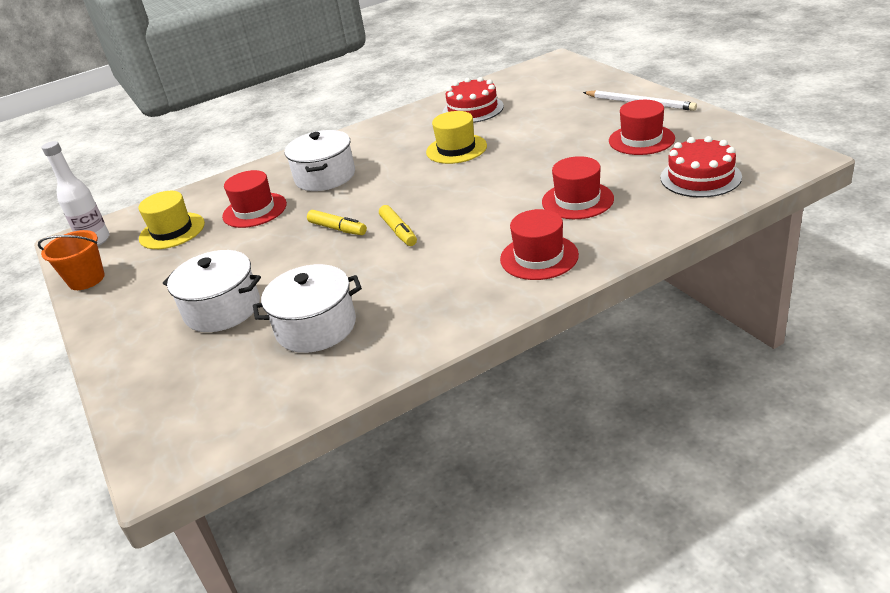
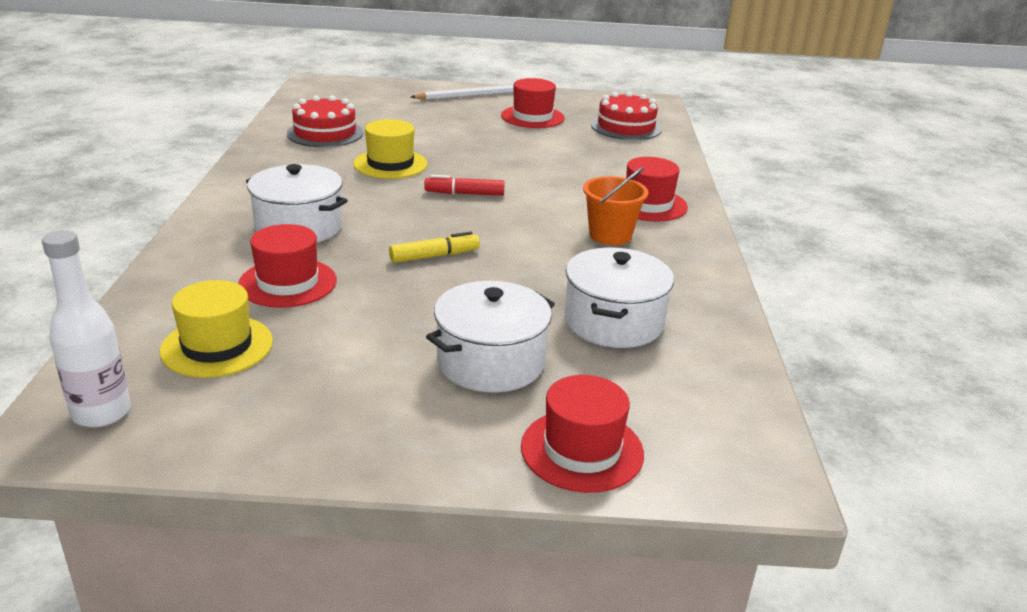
camera: 65 degrees left, 5 degrees down
(86, 279) = (218, 446): orange bucket -> orange bucket (610, 235)
(398, 231) = (499, 234): yellow marker -> none
(446, 191) = (464, 194): none -> red marker
(577, 200) = (584, 164): red hat -> red hat (582, 450)

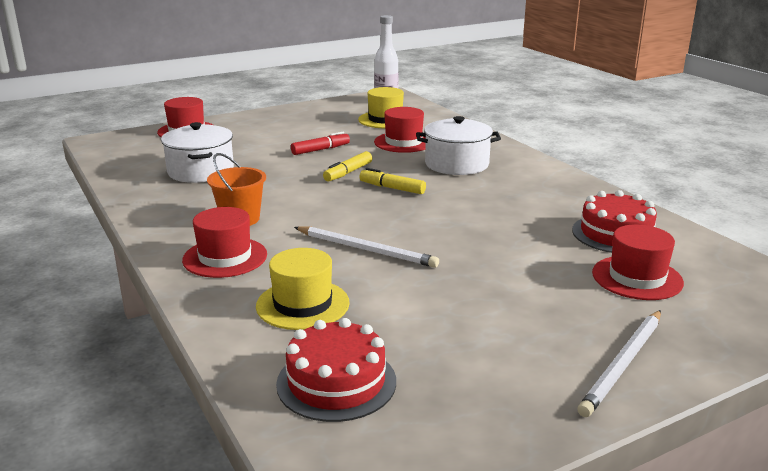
camera: 150 degrees right, 5 degrees down
(390, 164) = (497, 223): yellow hat -> yellow hat (302, 304)
(419, 221) = (392, 188): none -> yellow marker
(464, 194) = (394, 217): red marker -> red marker (320, 150)
(490, 362) = (254, 143): white pot -> none
(526, 177) = (366, 249): none -> white pencil
(532, 117) = (480, 348): red hat -> red hat (637, 278)

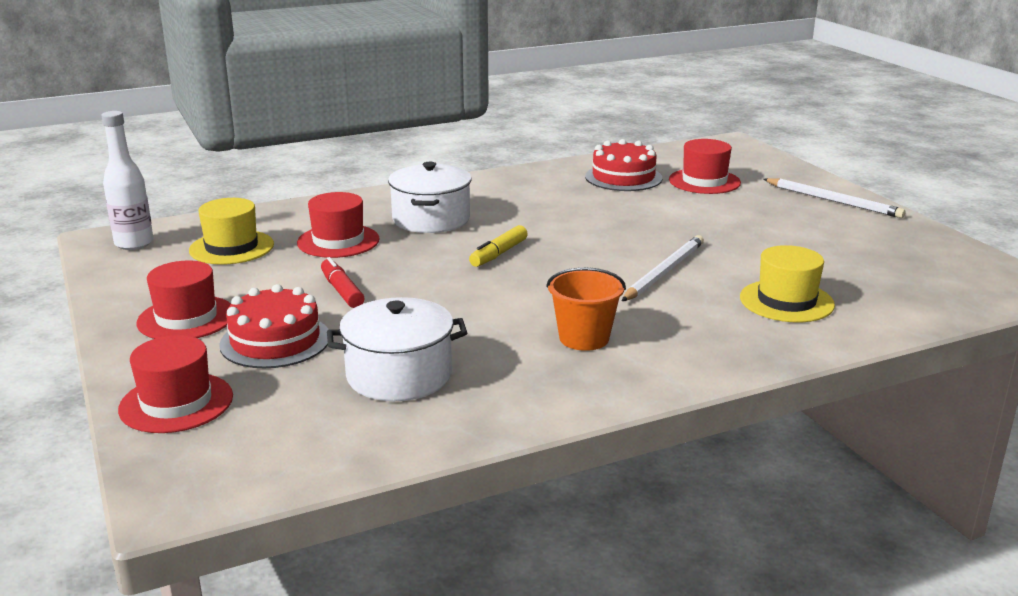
camera: 85 degrees left, 0 degrees up
(225, 257) = (692, 343): red hat -> red hat (186, 318)
(336, 382) = (905, 288): red cake -> red cake (275, 341)
(348, 173) = (440, 275): yellow marker -> none

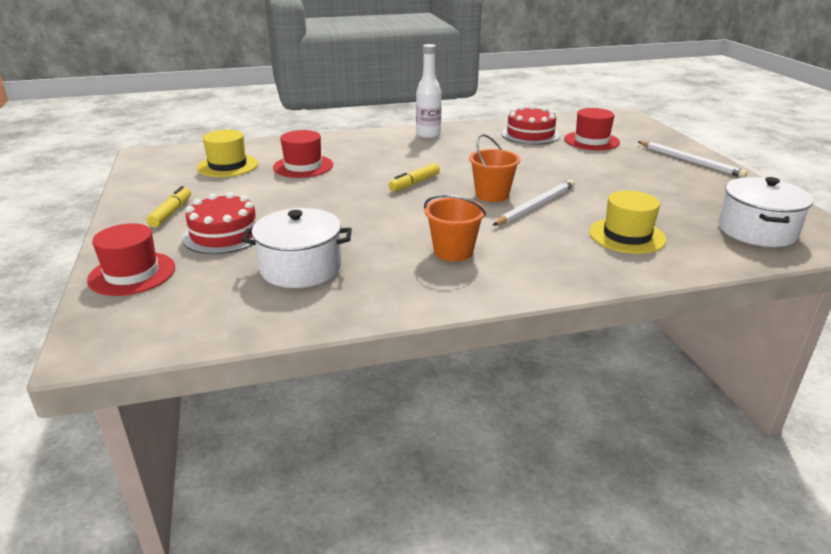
camera: 10 degrees right, 5 degrees up
(134, 243) = (164, 158): white bottle -> white bottle (428, 135)
(186, 318) = (171, 213): red hat -> yellow marker
(342, 291) = (289, 202): red marker -> none
(431, 219) = (376, 155): white pot -> white pot (756, 231)
(604, 262) = (492, 195): none -> orange bucket

